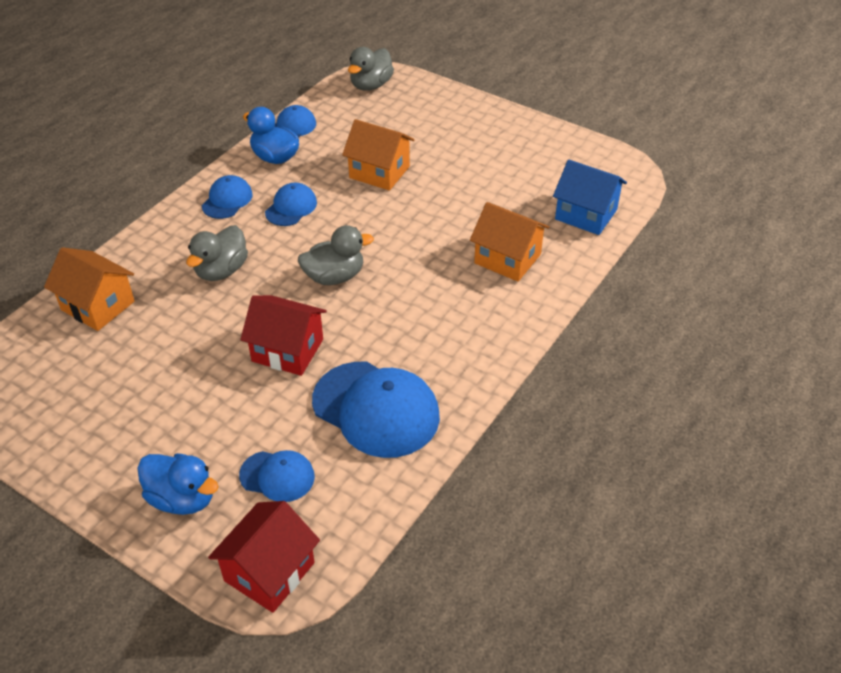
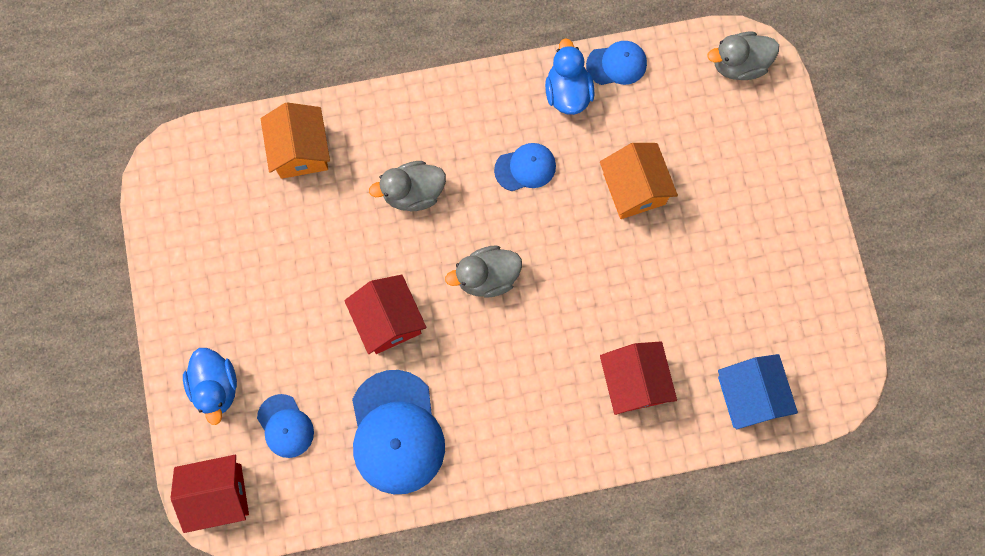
camera: 45 degrees right, 30 degrees up
(227, 200) = (485, 113): blue cap -> none
(334, 276) = (487, 277): grey duck -> grey duck turned 135 degrees clockwise
(507, 258) = (633, 382): orange house -> red house

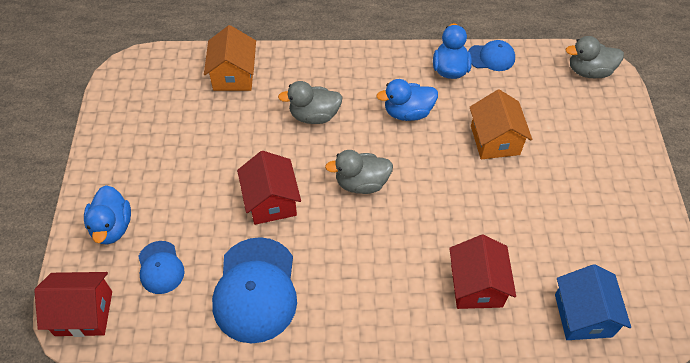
camera: 10 degrees right, 20 degrees down
(525, 168) = (407, 112): blue cap -> blue duck

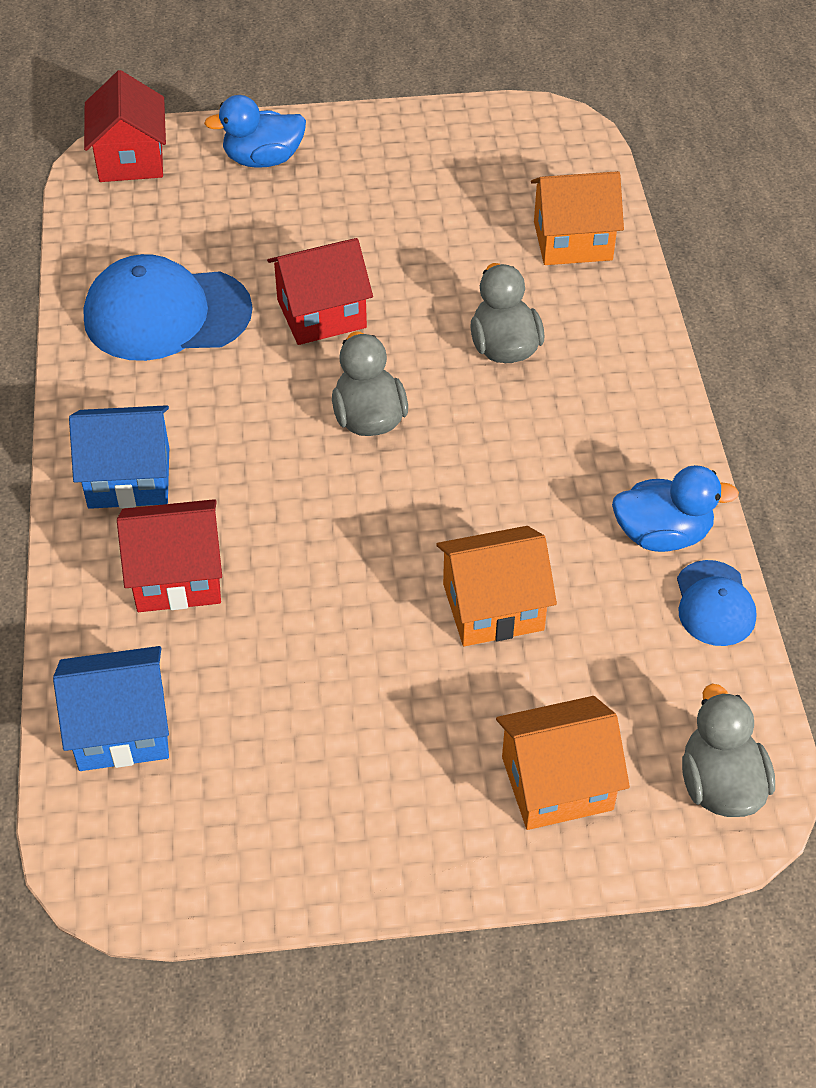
camera: 85 degrees right, 5 degrees down
(160, 267) = (200, 215): blue cap -> none
(399, 312) = (129, 478): none -> blue house
(407, 112) = (536, 473): blue duck -> none
(594, 127) = (557, 783): none -> orange house

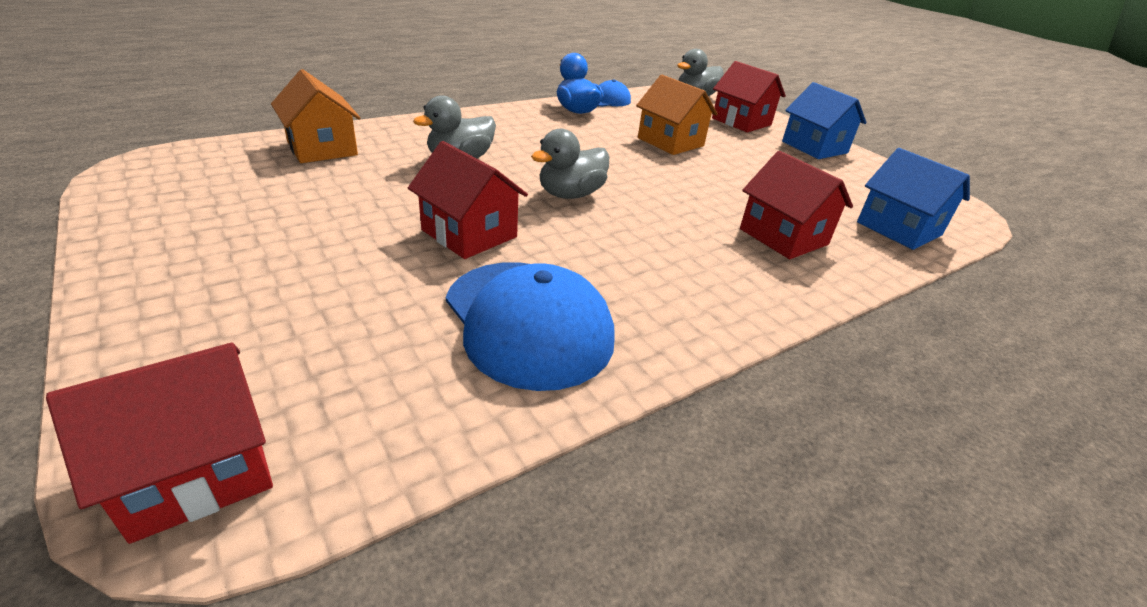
camera: 120 degrees left, 15 degrees down
(129, 478) = (735, 282): blue house -> blue house (814, 147)
(263, 160) = (201, 327): blue duck -> none
(557, 783) = (741, 122): orange house -> red house

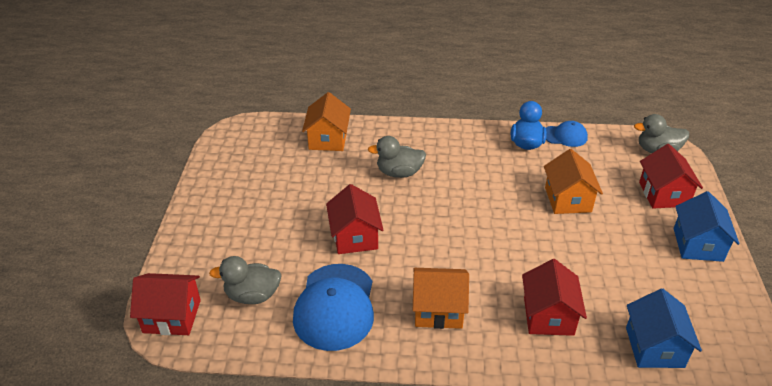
camera: 40 degrees right, 5 degrees up
(570, 194) = (440, 227): grey duck -> grey duck (252, 295)
(669, 273) = (438, 310): none -> orange house

